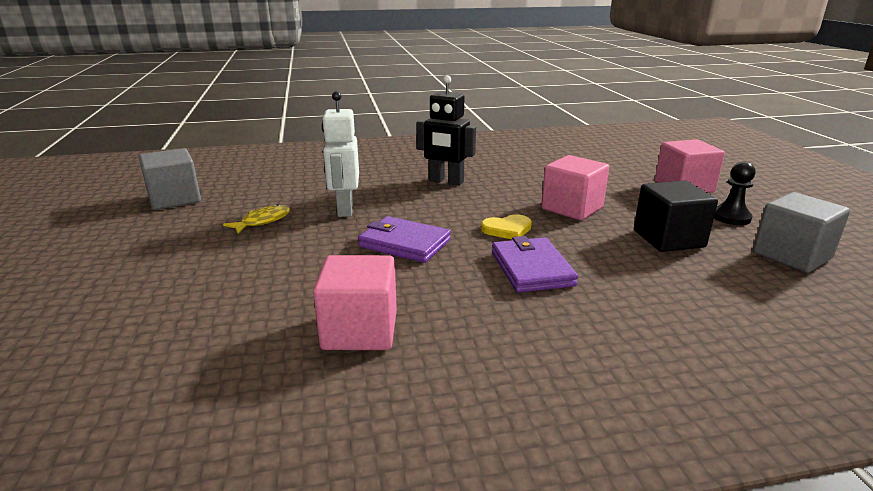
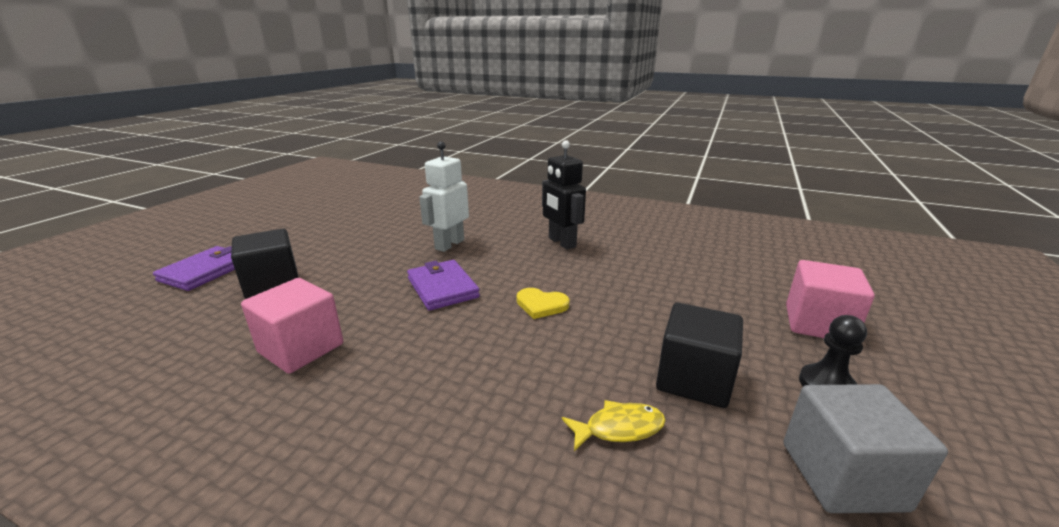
camera: 35 degrees right, 0 degrees up
(174, 199) = (366, 206): grey cube -> none
(210, 298) = (272, 284): none -> black cube
(262, 221) = (386, 238): yellow fish -> yellow fish (619, 428)
(532, 269) = (500, 352): purple wallet -> purple wallet (205, 271)
(572, 208) = (637, 305): pink cube -> none

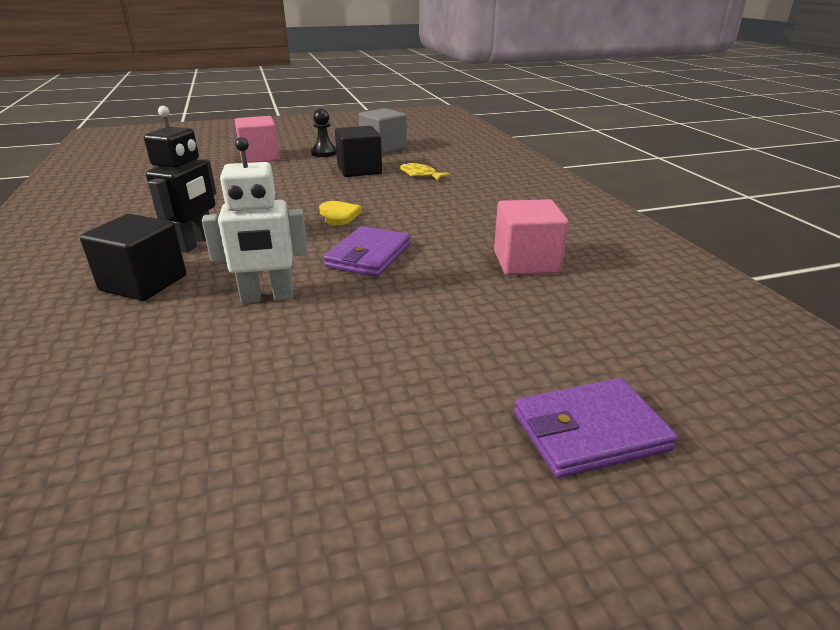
camera: 130 degrees left, 5 degrees up
(272, 284) = (508, 345): black cube -> black cube (144, 283)

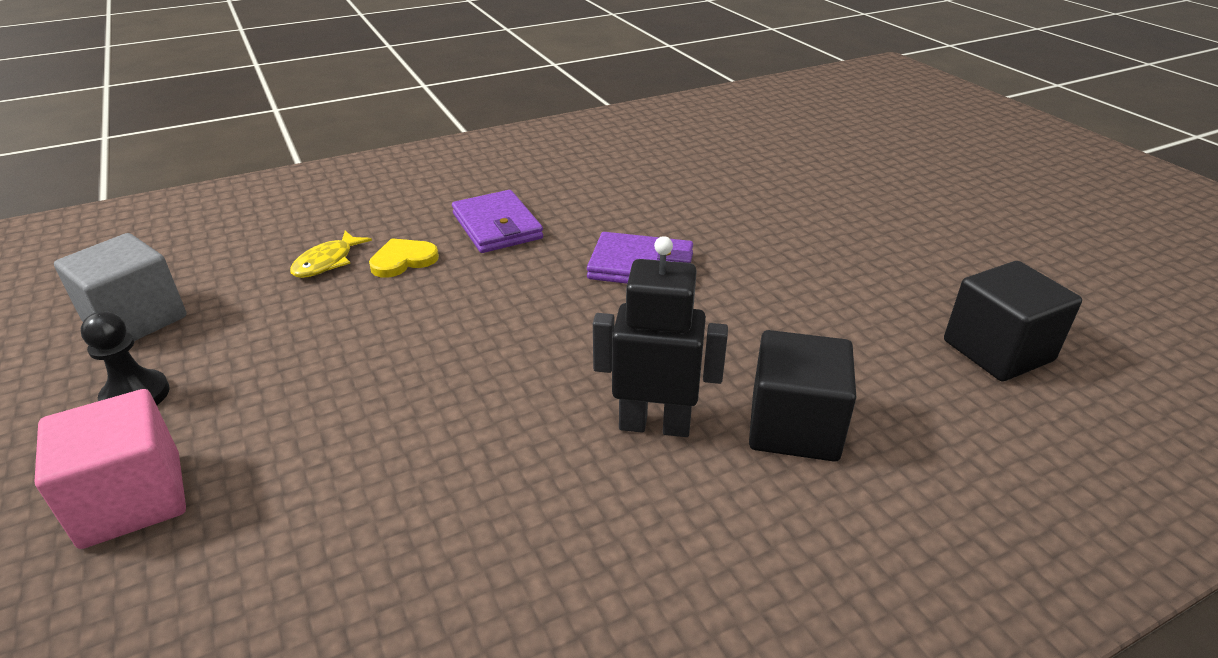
camera: 100 degrees left, 5 degrees up
(267, 297) = (770, 314): white robot -> none
(339, 215) = (515, 309): yellow heart -> yellow heart (403, 260)
(359, 170) = (286, 326): black cube -> black cube (997, 351)
(526, 262) = (623, 181): pink cube -> none
(589, 431) = (845, 162): purple wallet -> purple wallet (497, 226)

